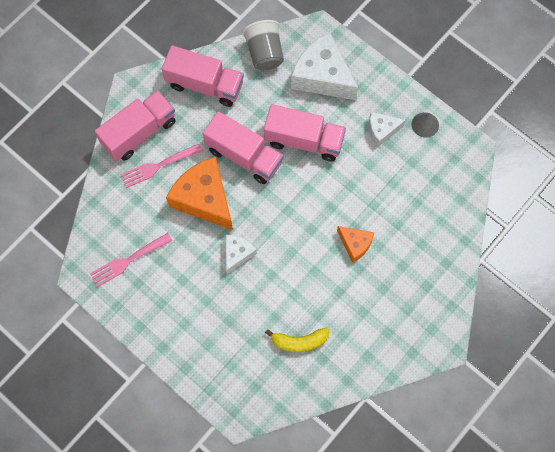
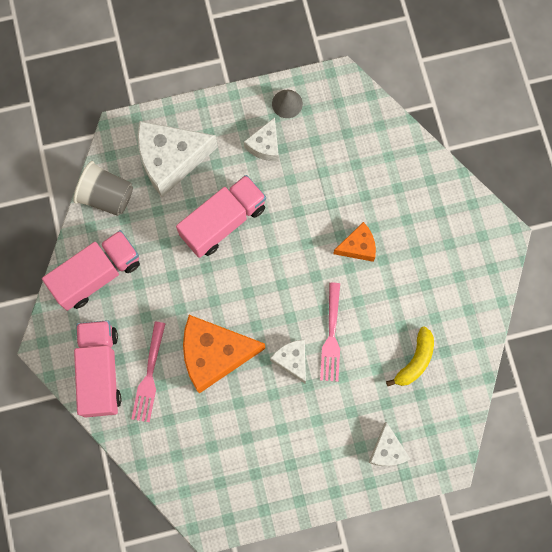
camera: 55 degrees left, 5 degrees up
(128, 260) = (225, 468): pink fork -> pink fork (331, 335)
(218, 364) = (387, 450): none -> white cheese
(244, 156) = (198, 287): pink truck -> none

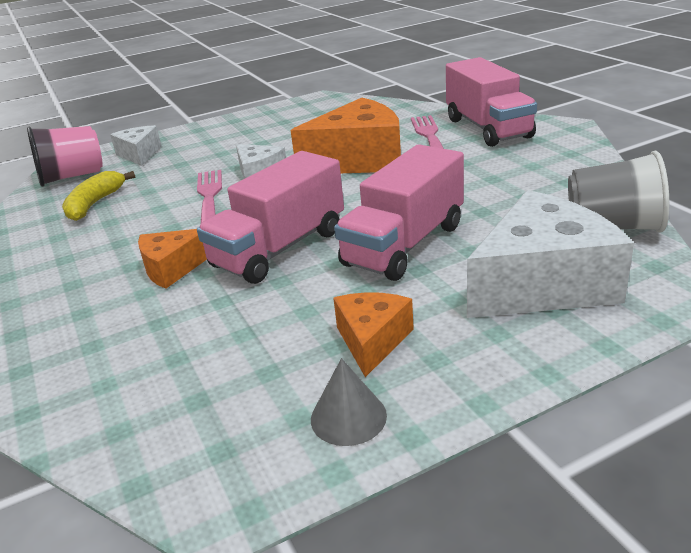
camera: 170 degrees right, 45 degrees down
(97, 275) = (555, 172): pink truck -> pink truck (279, 248)
(265, 145) = (372, 341): white cheese -> orange cheese
(440, 424) = (72, 177): none -> pink cup

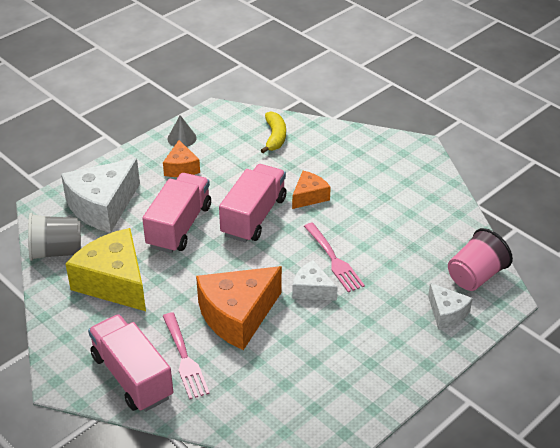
camera: 160 degrees right, 10 degrees up
(95, 204) = (418, 245): yellow banana -> yellow banana (275, 137)
(512, 191) = (114, 282): none -> yellow cheese

